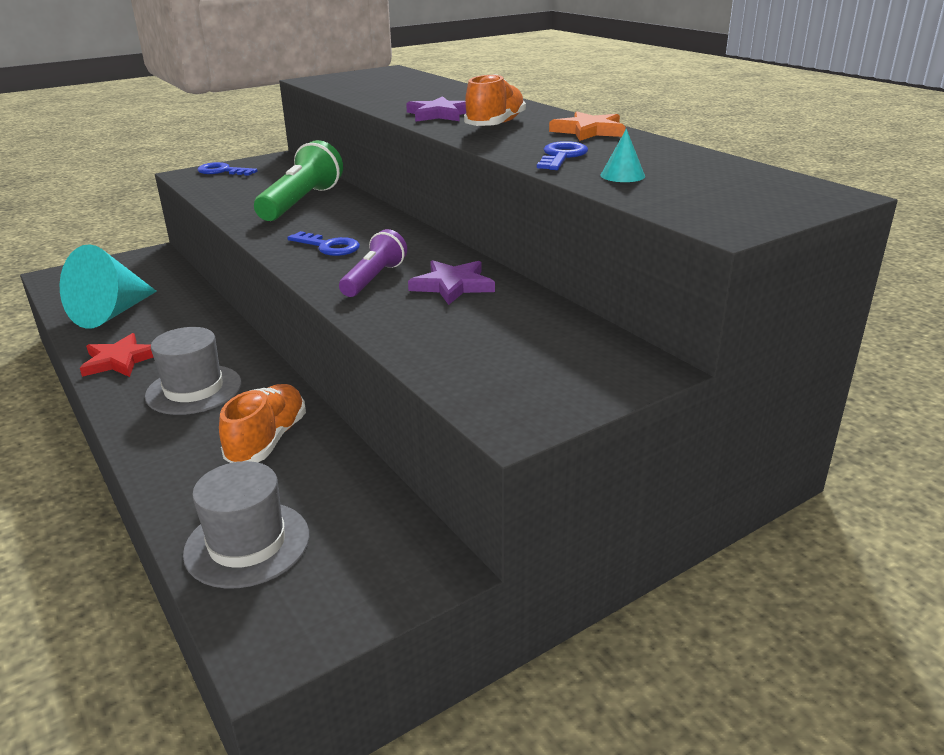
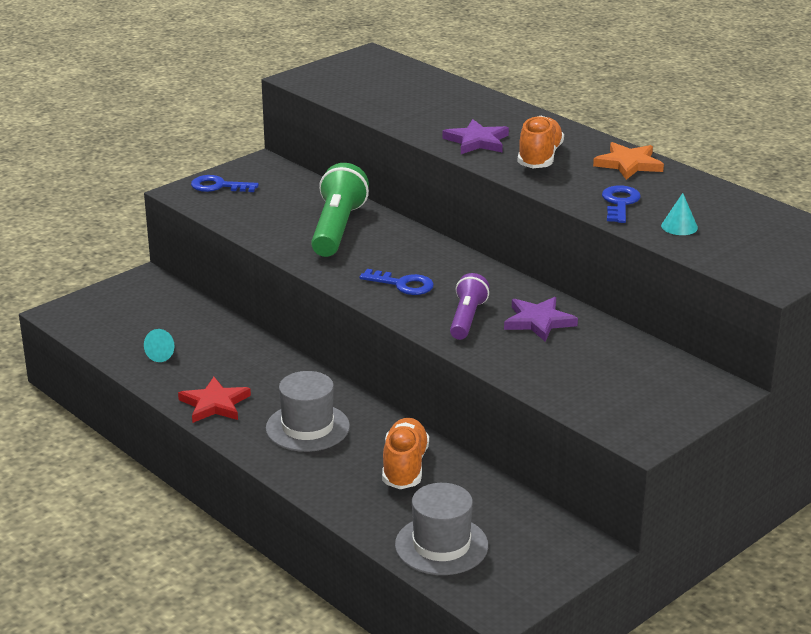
camera: 10 degrees left, 0 degrees up
(112, 313) = (163, 354): turquoise cone -> turquoise cone, size x0.41

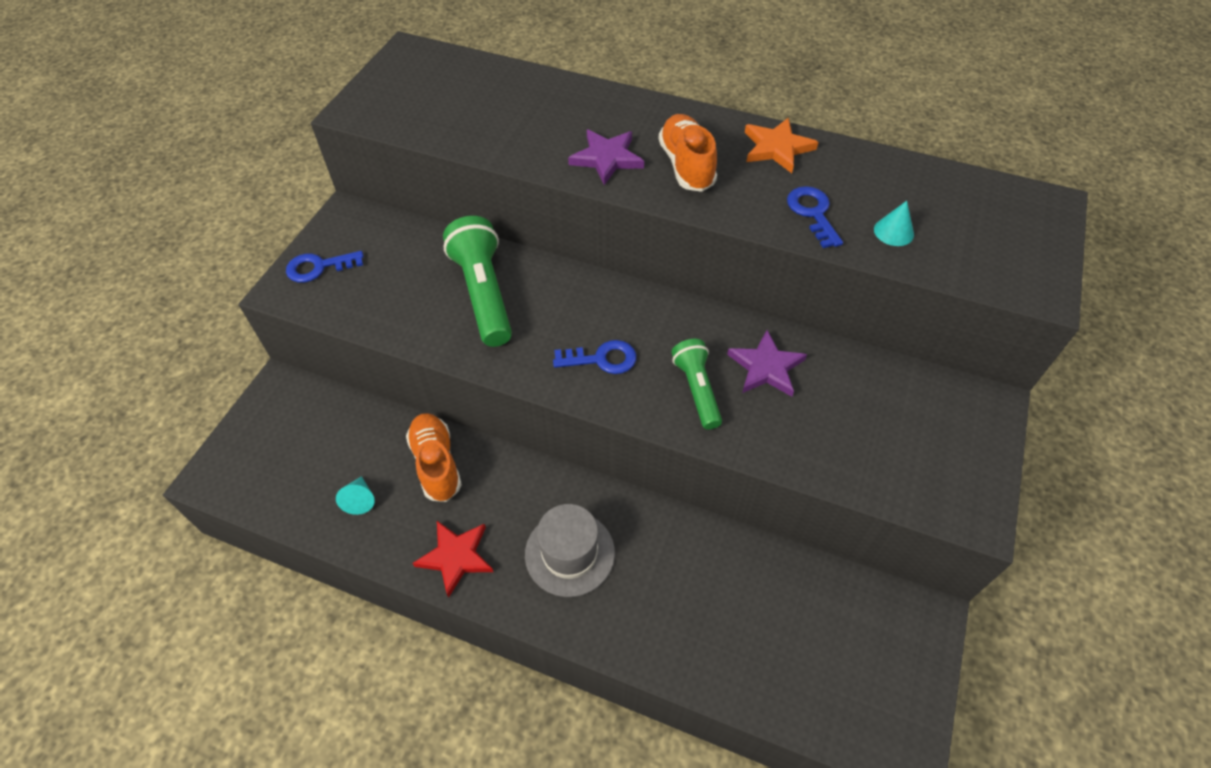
camera: 25 degrees left, 25 degrees up
(405, 467) = (696, 572): orange shoe -> orange shoe (436, 463)
(441, 545) = (798, 679): grey hat -> none
(467, 319) = (697, 390): purple flashlight -> green flashlight

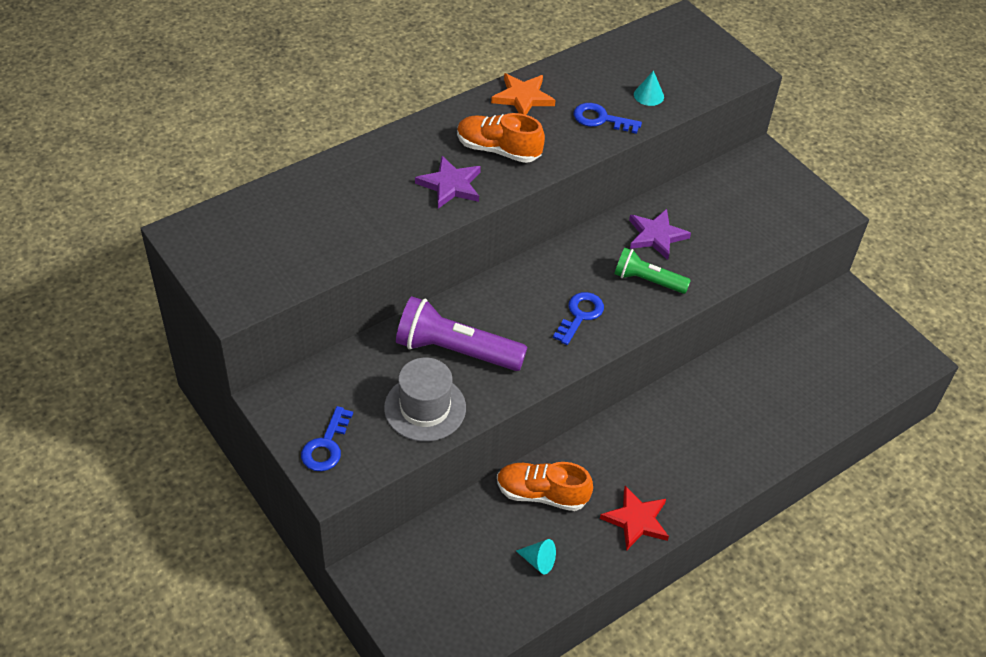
camera: 60 degrees left, 5 degrees down
(484, 293) = (455, 350): green flashlight -> purple flashlight
(569, 553) = (681, 450): grey hat -> grey hat (425, 408)

